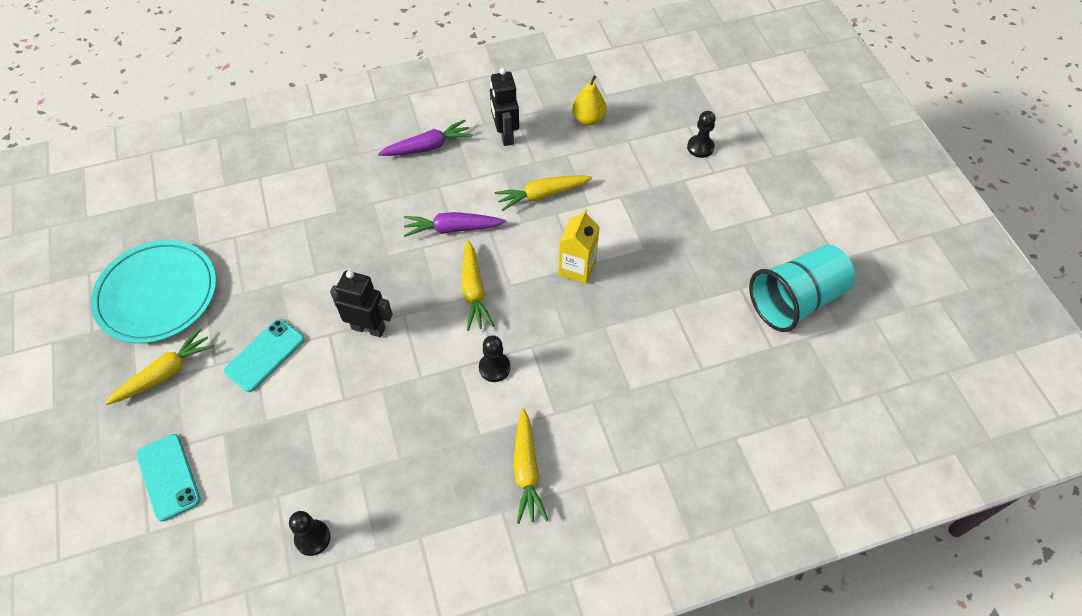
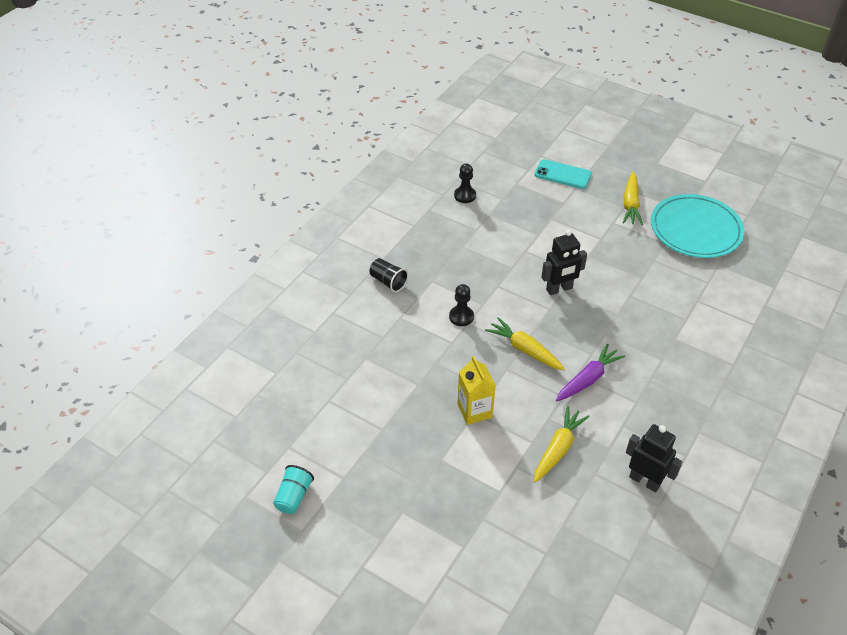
camera: 140 degrees right, 10 degrees down
(265, 355) = (595, 242): turquoise phone -> none
(427, 147) = (685, 426): purple carrot -> none
(526, 470) = (388, 281): yellow carrot -> black cup
(588, 119) = (600, 550): yellow pear -> none
(700, 147) = (478, 594): black pawn -> none
(795, 300) = (293, 496): turquoise cup -> turquoise cup, size x0.49

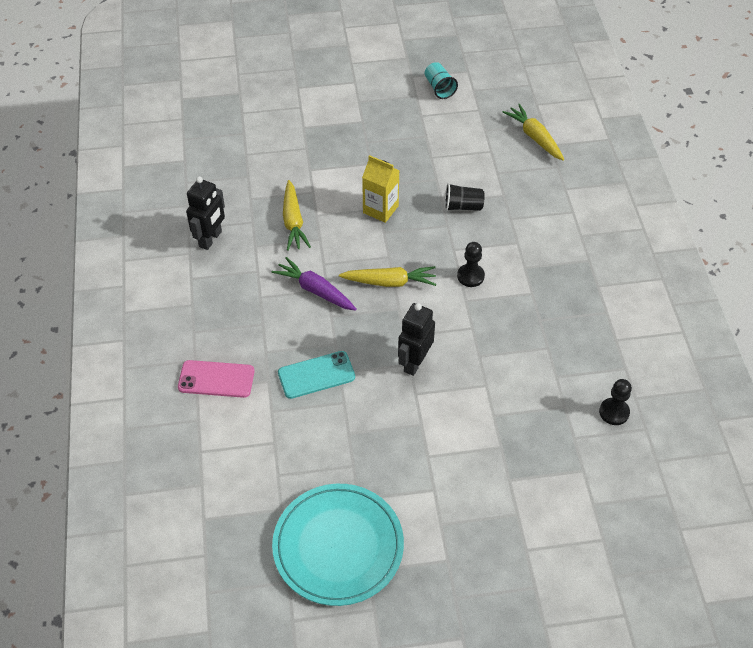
camera: 140 degrees right, 5 degrees up
(388, 281) = (566, 266): black cup -> black cup (462, 206)
(562, 174) = (549, 525): turquoise phone -> turquoise phone (316, 375)
(588, 379) = (315, 290): purple carrot -> purple carrot turned 120 degrees clockwise
(630, 204) = (437, 533): yellow carrot -> yellow carrot (534, 137)
(645, 481) = (210, 239): black robot -> black robot turned 60 degrees counterclockwise
(714, 362) = (216, 379): none -> pink phone

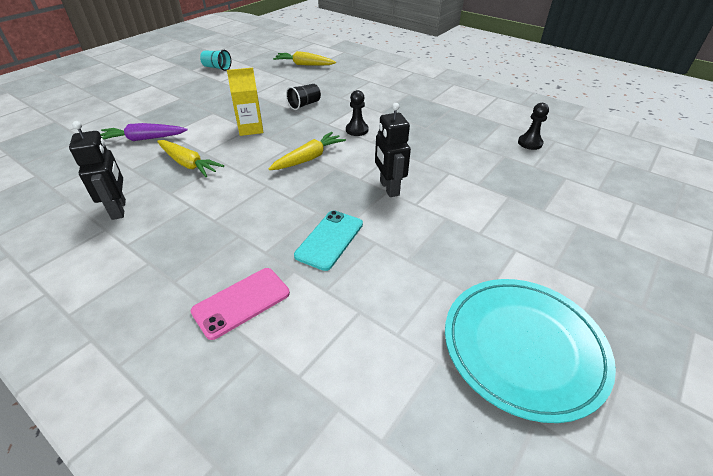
camera: 45 degrees left, 10 degrees down
(315, 290) = (258, 191): purple carrot -> purple carrot (144, 139)

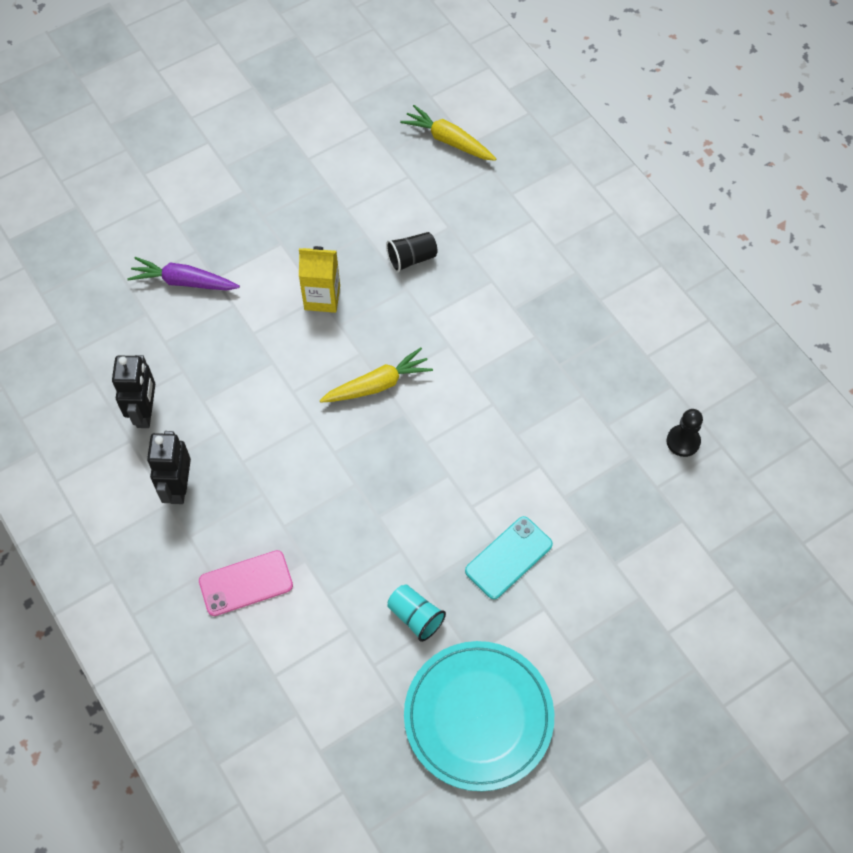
camera: 20 degrees right, 20 degrees up
(188, 164) = (230, 352): yellow carrot -> none
(217, 68) = (311, 114): turquoise cup -> turquoise cup (415, 617)
(329, 239) = (354, 531): turquoise phone -> turquoise phone (508, 558)
(357, 130) = (462, 342): black pawn -> none
(389, 188) = (453, 471): black robot -> black robot (178, 487)

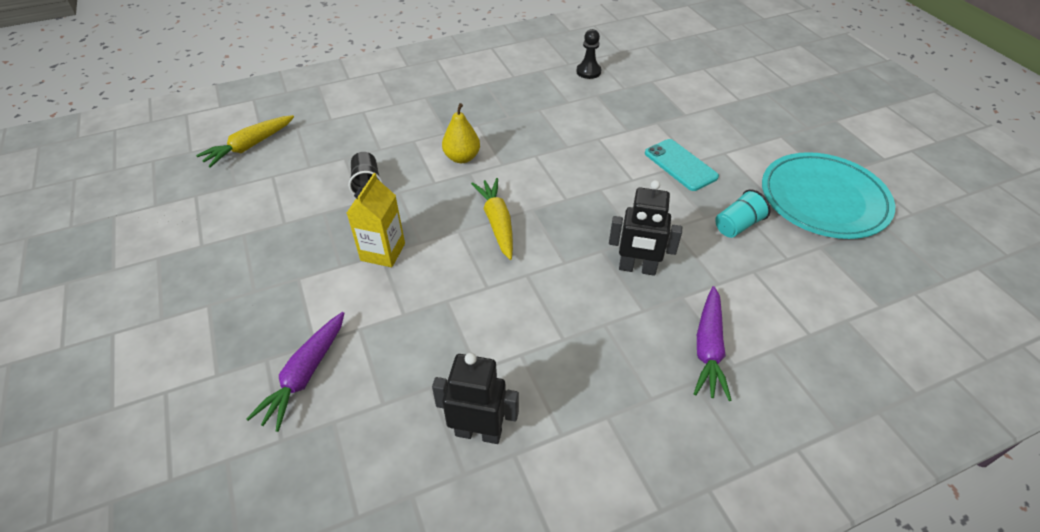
camera: 80 degrees left, 15 degrees down
(178, 487) = (587, 403): black robot -> black robot (637, 268)
(246, 583) = (708, 348): pink phone -> purple carrot
(472, 333) = (462, 158): none -> yellow pear

